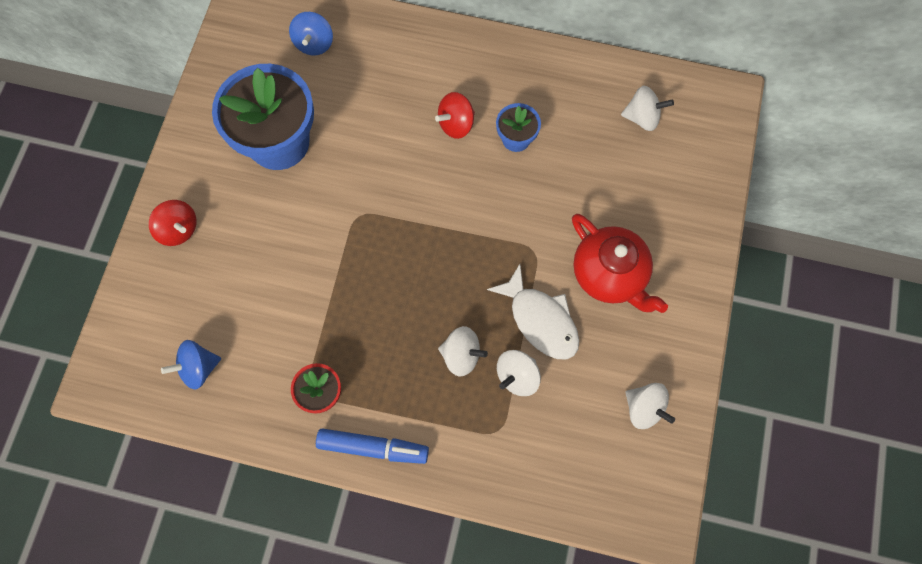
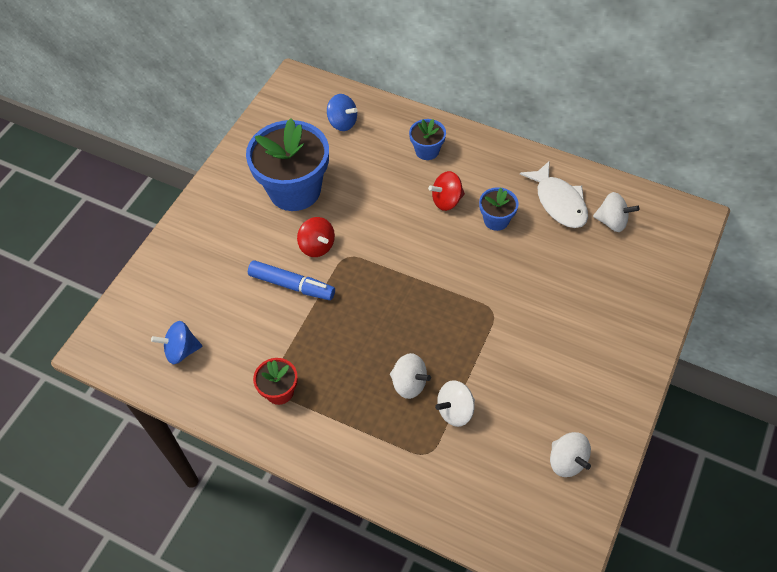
camera: 15 degrees right, 15 degrees down
(179, 229) = (195, 241): red spinning top -> red spinning top (317, 246)
(314, 44) = (342, 123): blue spinning top -> blue spinning top turned 75 degrees counterclockwise
(373, 447) = (313, 445): blue marker -> blue marker (292, 285)
(420, 64) = (427, 151): none -> blue flower pot
(540, 319) = (486, 368): white fish -> white fish (559, 202)
(609, 274) = (557, 342): red teapot -> none

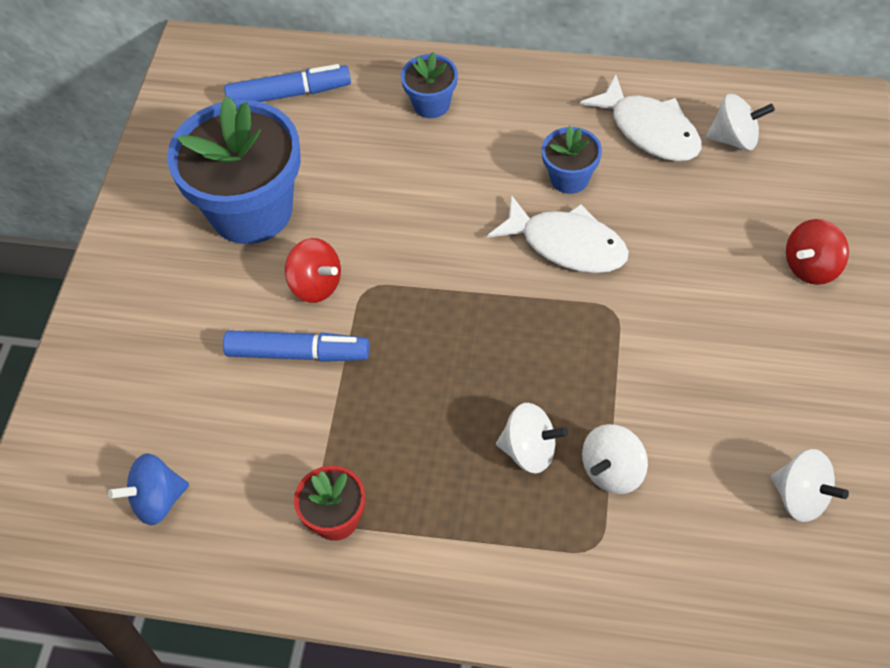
camera: 15 degrees left, 0 degrees up
(342, 123) = (289, 94): blue spinning top -> blue marker
(446, 201) = (487, 169): red spinning top -> red spinning top (811, 267)
(479, 262) = (567, 244): none -> white fish

